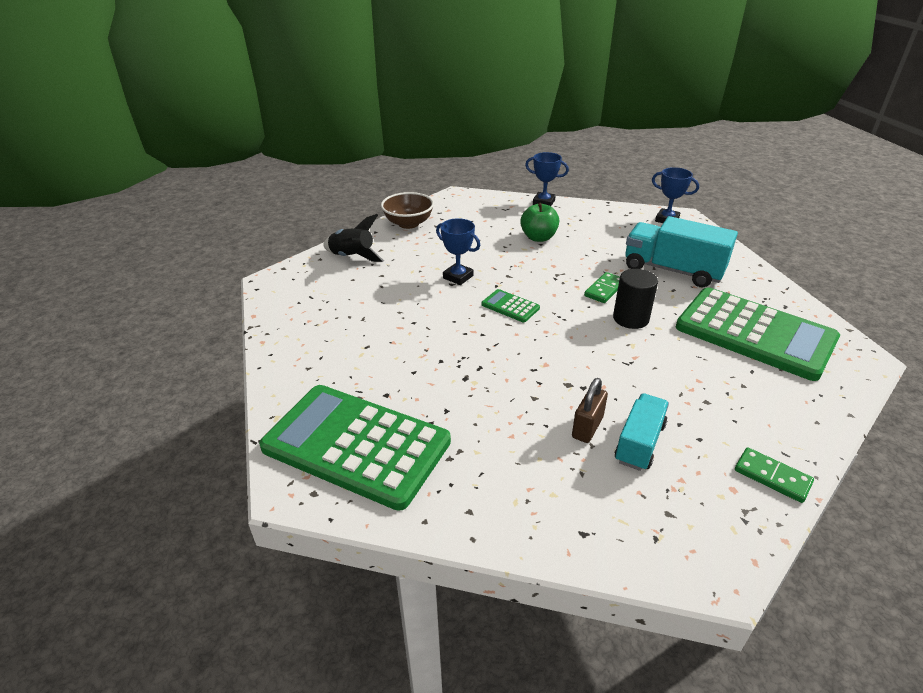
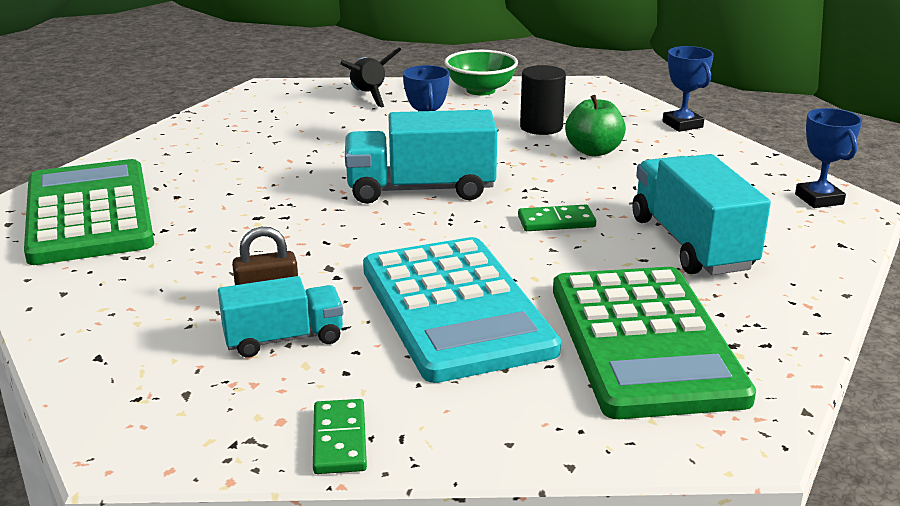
camera: 45 degrees right, 10 degrees down
(408, 223) = (480, 90): brown bowl -> green bowl
(510, 306) = (420, 190): green calculator -> turquoise truck
(630, 318) = (522, 256): black cylinder -> black cylinder (541, 127)
(666, 368) = (455, 309): none -> turquoise calculator

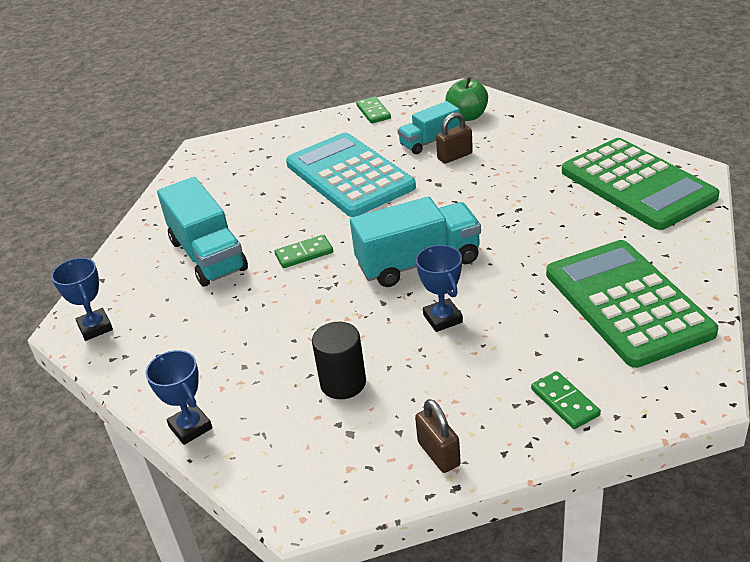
camera: 170 degrees right, 10 degrees up
(368, 96) = (565, 402): black rocket -> green domino
(480, 90) = (438, 454): green bowl -> brown padlock
(593, 151) = (284, 351): green apple -> green apple (467, 116)
(644, 342) = (243, 181): green calculator -> green calculator (627, 303)

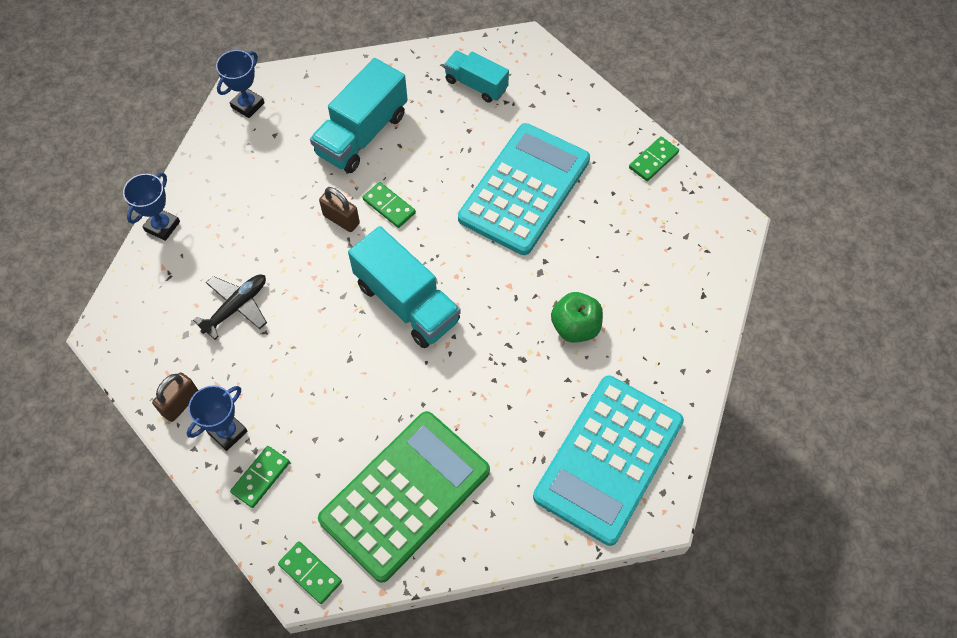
camera: 60 degrees right, 25 degrees up
(343, 383) = (236, 307): black cylinder -> black plane
(430, 141) = (616, 235): turquoise truck -> turquoise truck (476, 85)
(442, 318) = (336, 350): blue trophy -> blue trophy (227, 432)
(455, 156) = (596, 269): brown padlock -> brown padlock (341, 219)
(467, 116) = (682, 253): green apple -> green apple (575, 327)
(637, 185) = (608, 459): green calculator -> turquoise calculator
(692, 385) = (310, 573): none -> green domino

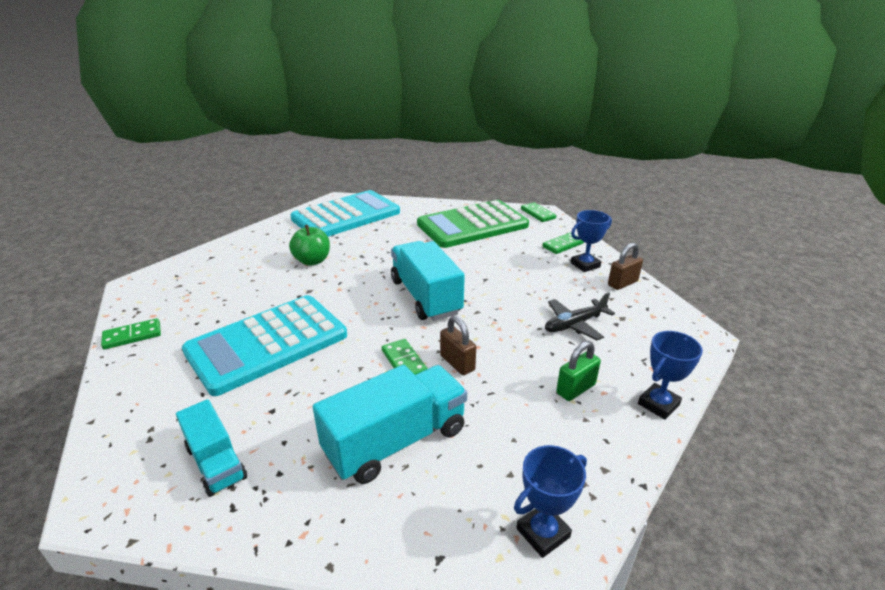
camera: 160 degrees left, 30 degrees down
(232, 222) = (575, 389): none -> green padlock

